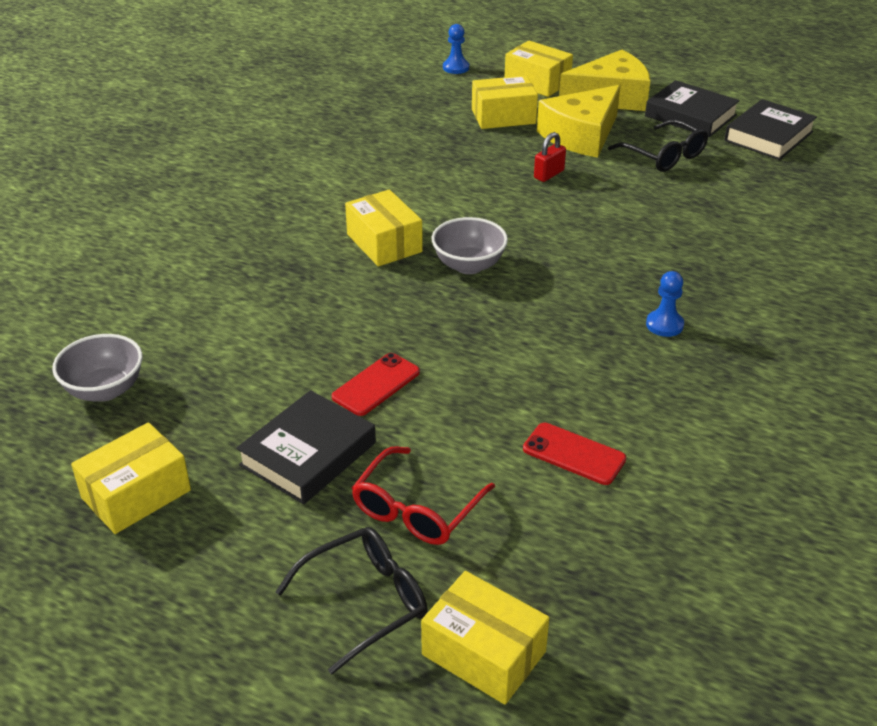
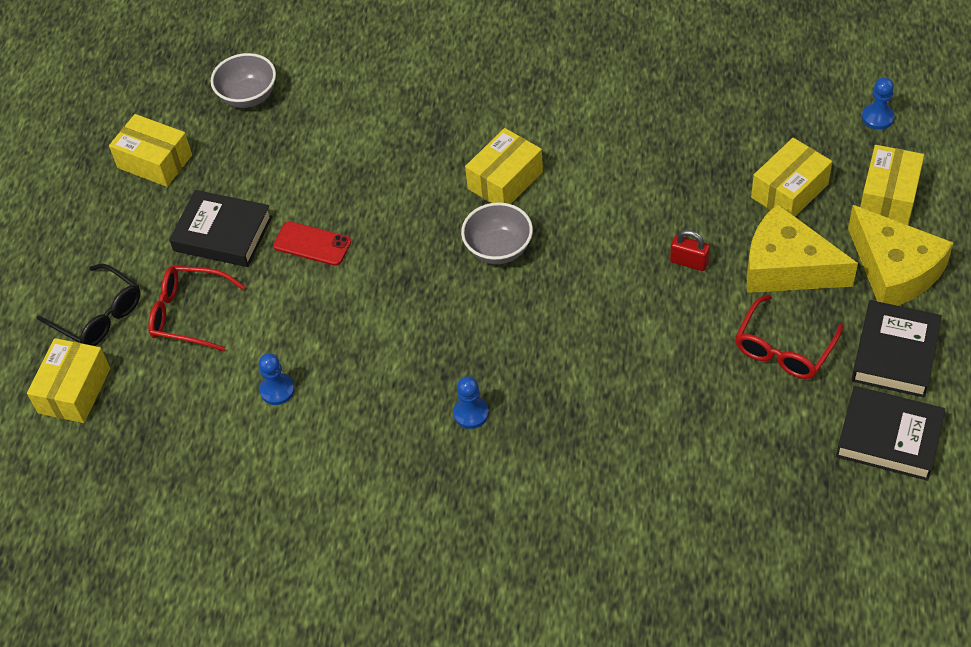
camera: 75 degrees right, 15 degrees up
(503, 116) = (789, 191): yellow box -> yellow box turned 75 degrees clockwise
(574, 454) = (277, 390): red phone -> blue pawn
(664, 156) = (784, 348): black glasses -> red glasses

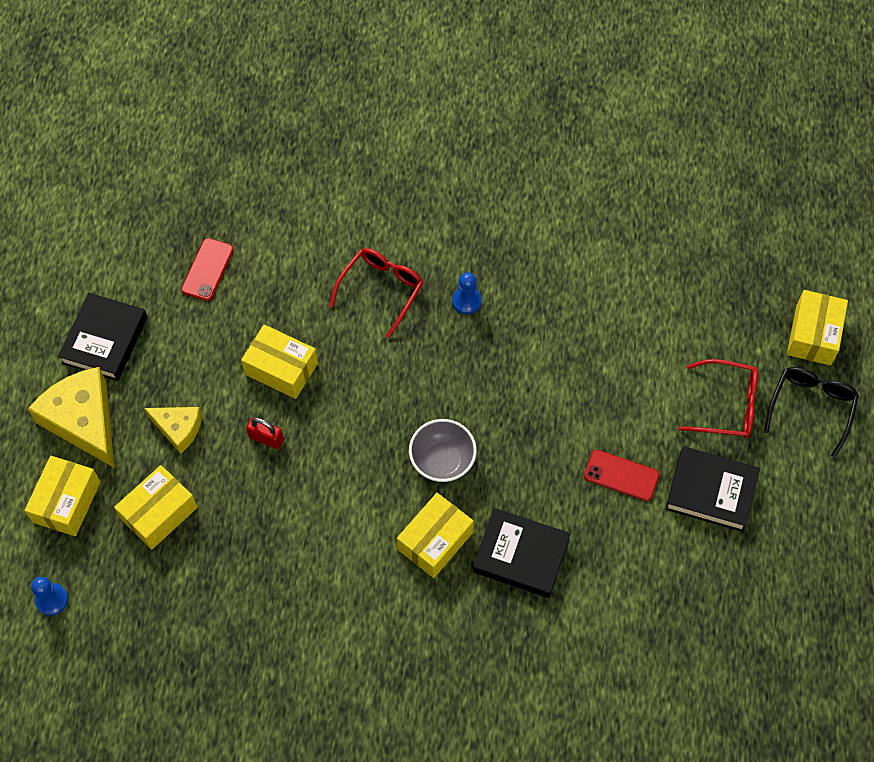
camera: 175 degrees right, 10 degrees up
(99, 315) = (811, 407): black glasses -> black glasses turned 75 degrees clockwise
(155, 161) = (799, 585): yellow box -> yellow box (281, 369)
(248, 96) = (715, 669): grey bowl -> none
(277, 390) = (634, 328): blue pawn -> none
(784, 348) = (197, 348): red glasses -> red glasses (381, 290)
(787, 267) = (178, 429): yellow cheese -> yellow cheese, size x0.57
(790, 439) = (207, 270): none -> red phone
(889, 438) = (129, 268): black book -> black book (521, 555)

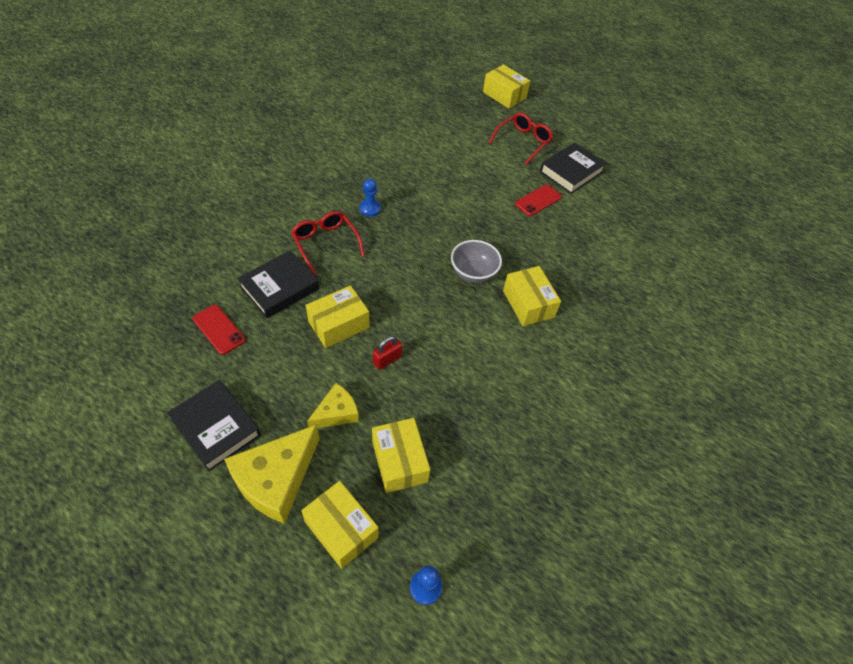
camera: 65 degrees left, 10 degrees down
(83, 421) = (276, 479): yellow cheese -> yellow cheese turned 45 degrees counterclockwise
(521, 555) = (563, 268): black book -> black book (279, 288)
(811, 407) = (545, 115): black glasses -> none

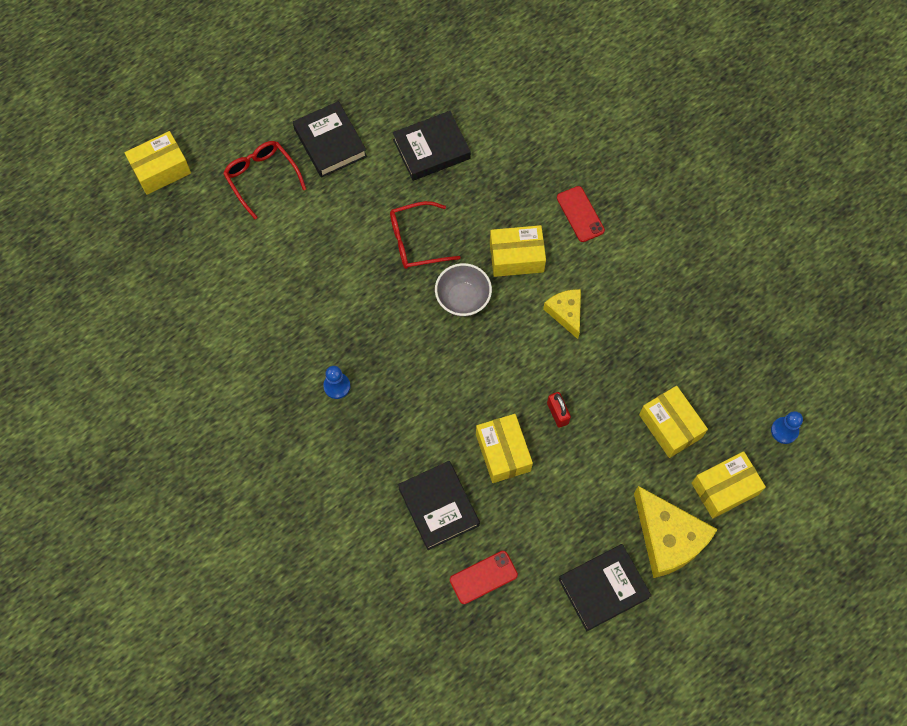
camera: 70 degrees left, 15 degrees up
(325, 243) = (382, 447): red glasses -> red glasses (416, 241)
(336, 413) = (609, 473): yellow cheese -> yellow cheese (566, 313)
(399, 461) = (670, 426): yellow box -> yellow box turned 60 degrees clockwise
(538, 200) = (369, 196): red phone -> red phone (580, 214)
(599, 231) = (431, 149): none -> black book

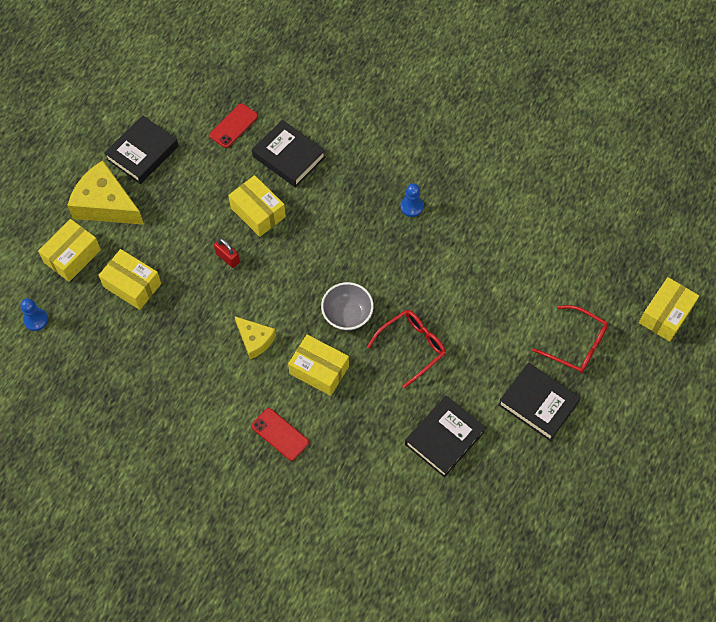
camera: 155 degrees right, 5 degrees down
(516, 257) = (319, 370): yellow box -> yellow box turned 60 degrees clockwise

